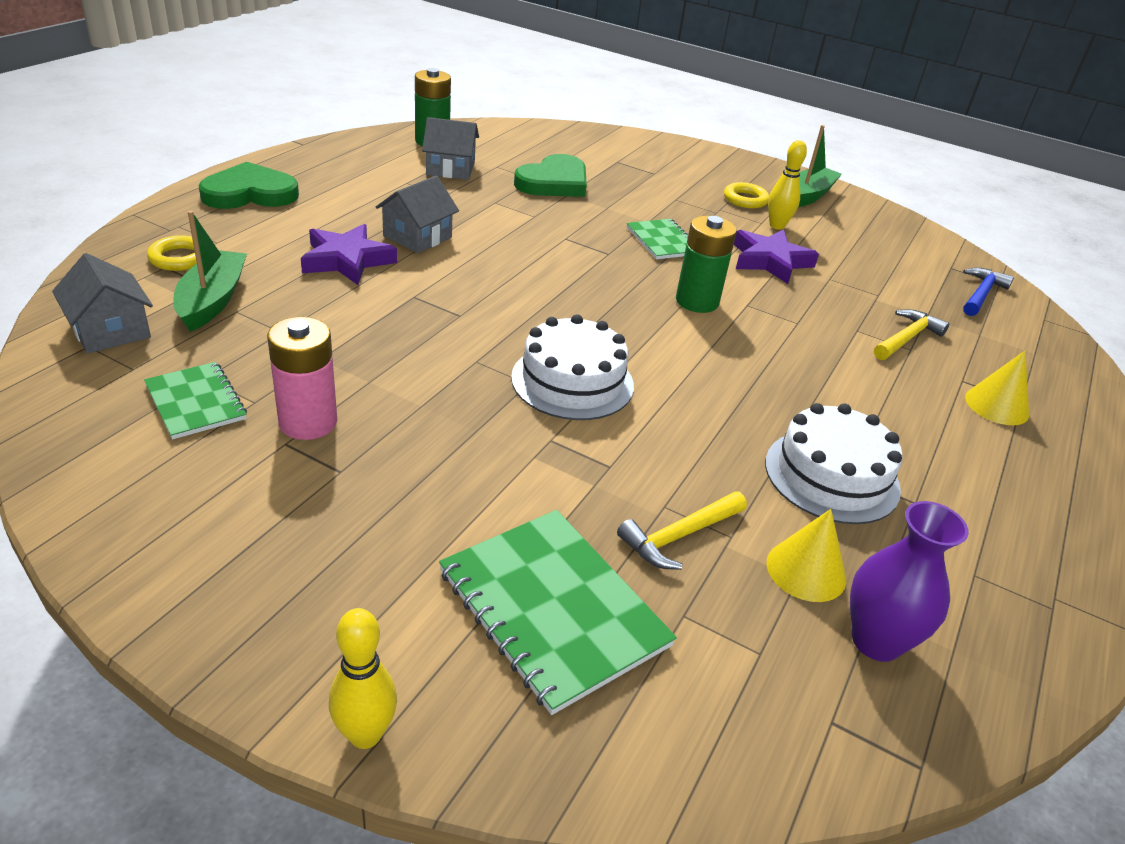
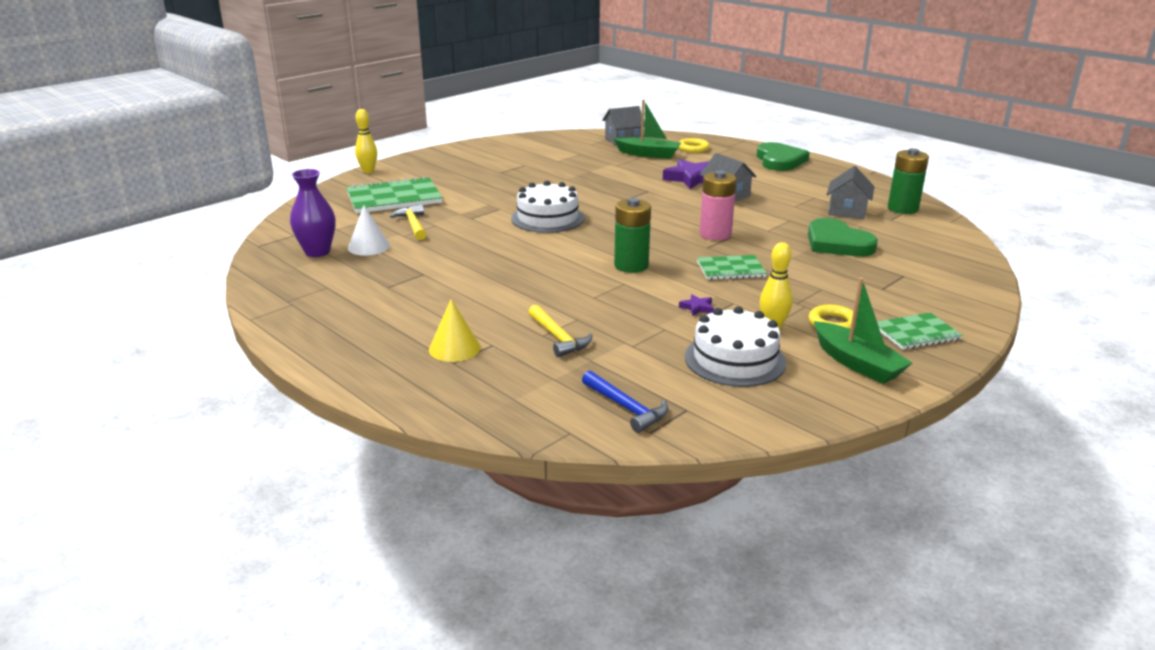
camera: 110 degrees right, 10 degrees down
(196, 402) = (561, 152): green notebook -> green notebook (916, 333)
(308, 422) = (537, 168): pink battery -> pink battery (715, 234)
(770, 261) = (697, 308): purple star -> purple star, size x0.45
(806, 570) = (369, 247): yellow cone -> white cone
(832, 476) = (426, 268): white cake -> white cake (735, 359)

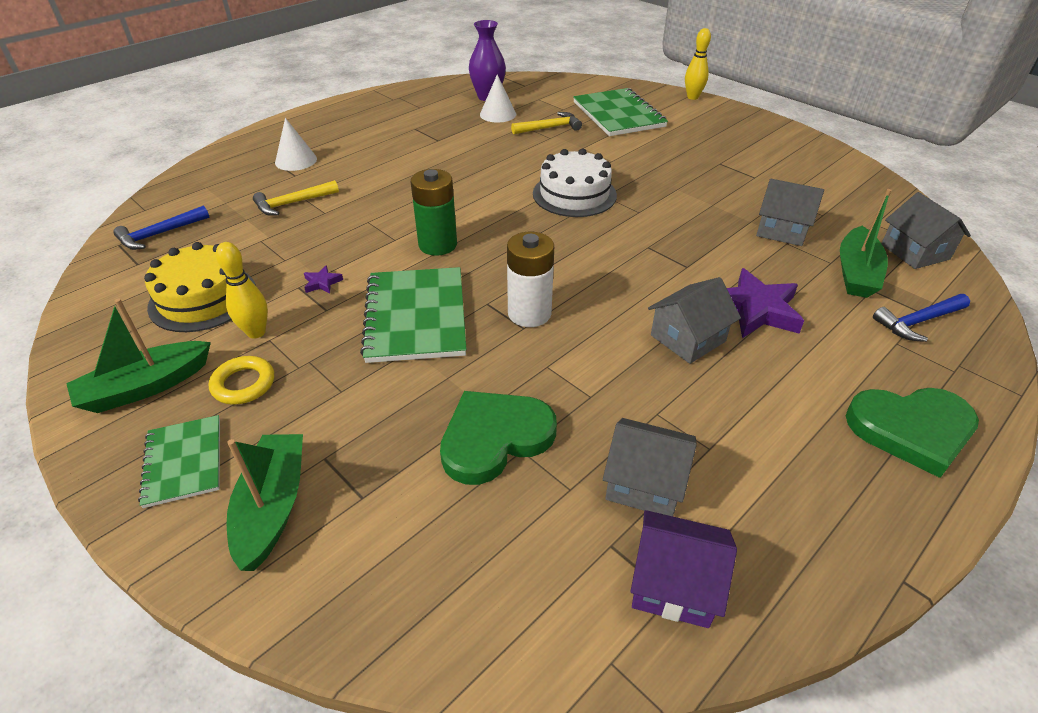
camera: 90 degrees right, 15 degrees up
(454, 348) = (296, 160): yellow cone -> white cone
(600, 165) = (781, 230): none -> grey house
(693, 148) = (918, 322): yellow ring -> blue hammer
(715, 234) = (529, 313): pink battery -> white battery
(731, 269) = (416, 316): green notebook -> green notebook, size x1.69
(735, 359) = (203, 298): white cake -> yellow cake
(902, 209) = (674, 584): green battery -> purple house
(929, 299) = (272, 507): none -> green boat

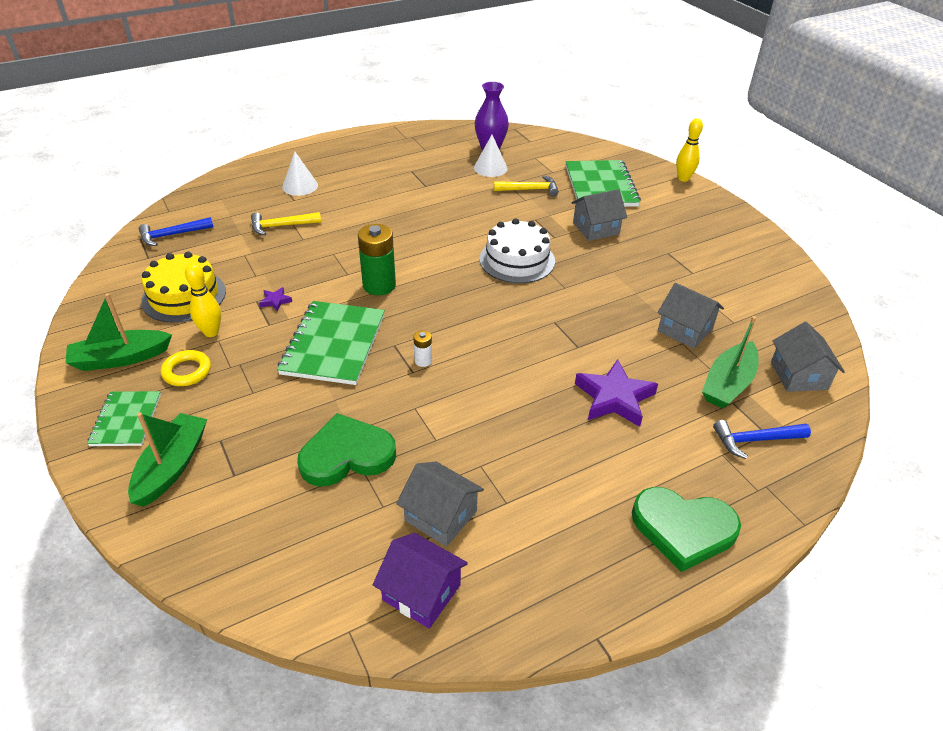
camera: 15 degrees right, 0 degrees up
(529, 313) = (423, 361): white battery -> white battery, size x0.48
(687, 338) = (541, 410): grey house -> grey house (596, 228)

